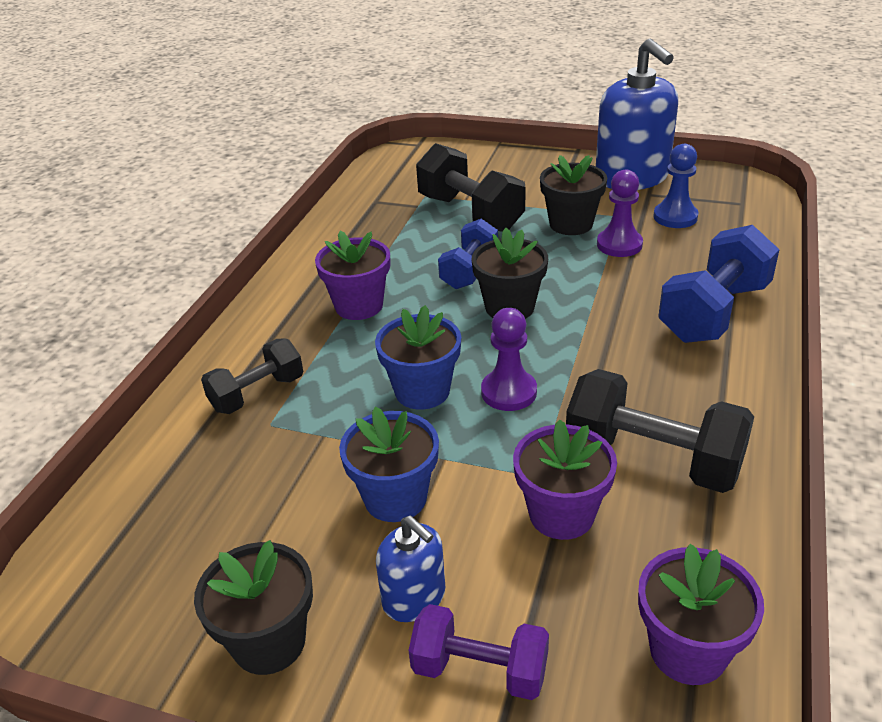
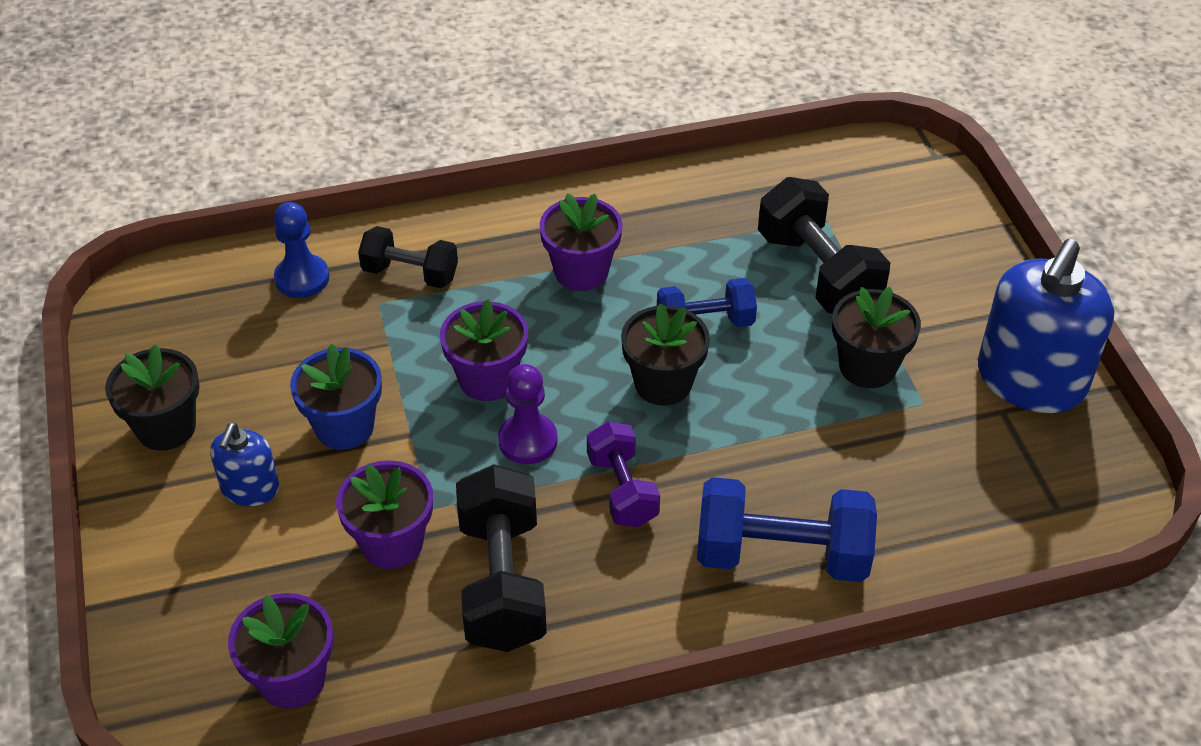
camera: 55 degrees right, 10 degrees up
(422, 391) = (487, 379): blue flower pot -> purple flower pot
(470, 213) = (818, 273): black dumbbell -> black dumbbell turned 45 degrees counterclockwise
(480, 670) = (206, 558): purple dumbbell -> purple dumbbell (622, 490)
(619, 245) = (857, 426): purple pawn -> none
(675, 217) = (965, 455): blue pawn -> blue pawn (302, 278)

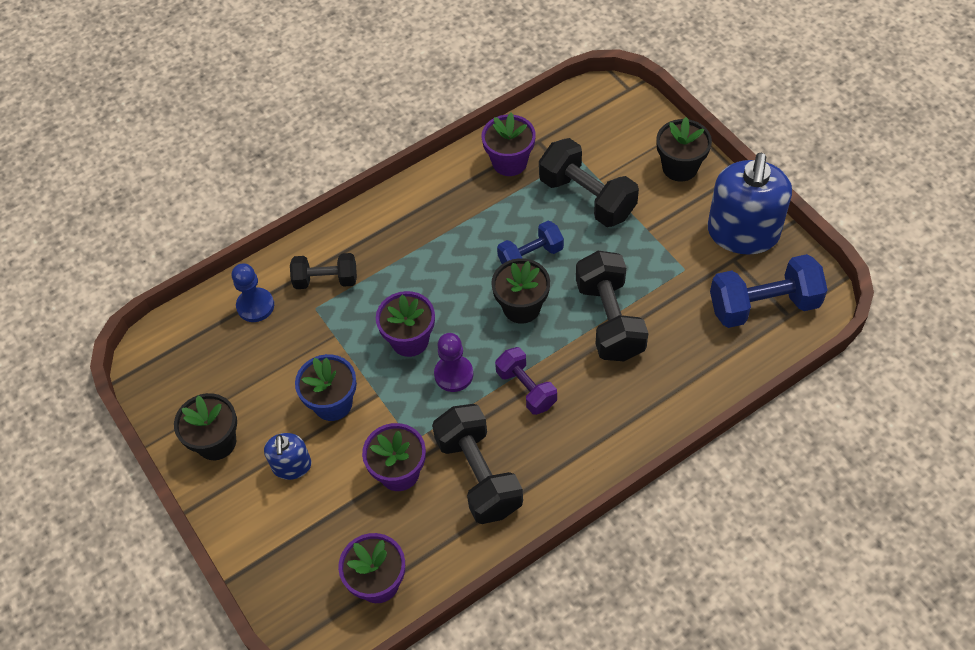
camera: 15 degrees left, 10 degrees up
(581, 272) = (437, 243): purple flower pot -> purple flower pot (509, 162)
(782, 555) = (639, 400): blue dumbbell -> blue dumbbell (763, 305)
(783, 436) = (609, 320): none -> black dumbbell
(867, 367) = (642, 255): black flower pot -> black flower pot (680, 167)

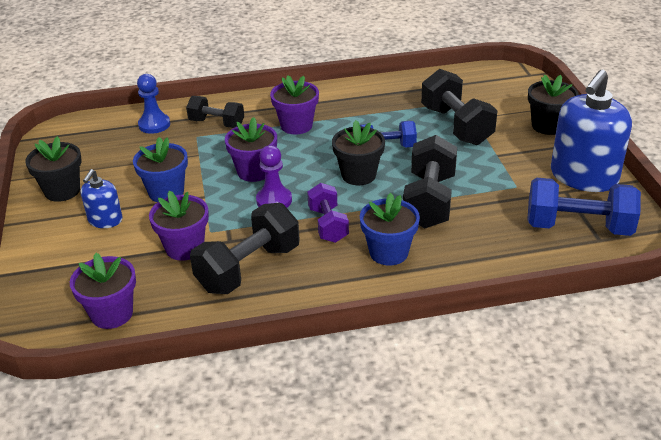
camera: 20 degrees right, 20 degrees down
(478, 475) = (248, 268): black dumbbell -> black dumbbell turned 45 degrees clockwise
(509, 162) = (405, 93): purple flower pot -> purple flower pot (296, 125)
(603, 404) = (388, 252): none -> blue flower pot

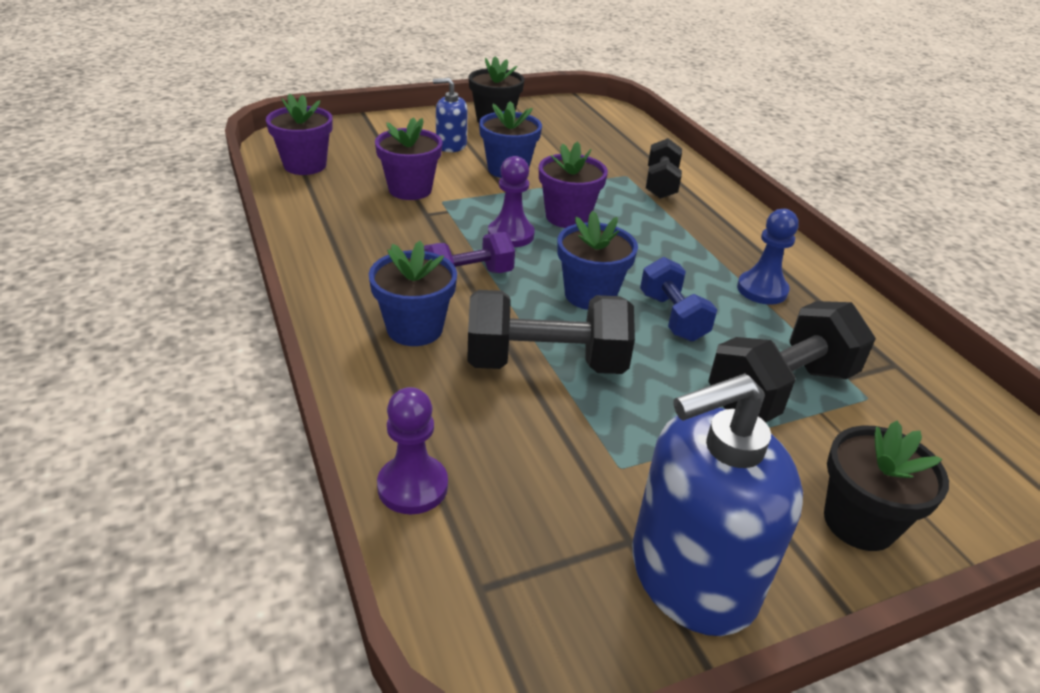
camera: 75 degrees right, 0 degrees up
(154, 125) = (636, 149): blue pawn -> blue pawn (762, 290)
(248, 268) = (376, 229): black dumbbell -> none
(296, 125) = (688, 238): purple flower pot -> none
(358, 175) = (590, 295): black flower pot -> blue flower pot
(535, 258) = (413, 486): none -> purple pawn
(578, 227) = (514, 554): blue dumbbell -> none
(583, 176) = (692, 575): blue soap dispenser -> blue soap dispenser turned 45 degrees counterclockwise

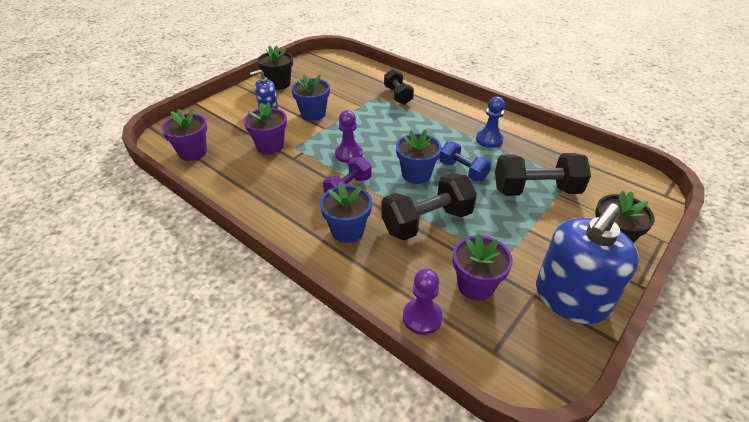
camera: 25 degrees left, 5 degrees up
(567, 217) = (368, 132): purple flower pot -> purple flower pot (475, 285)
(780, 390) = (536, 190): black dumbbell -> black dumbbell turned 60 degrees clockwise

